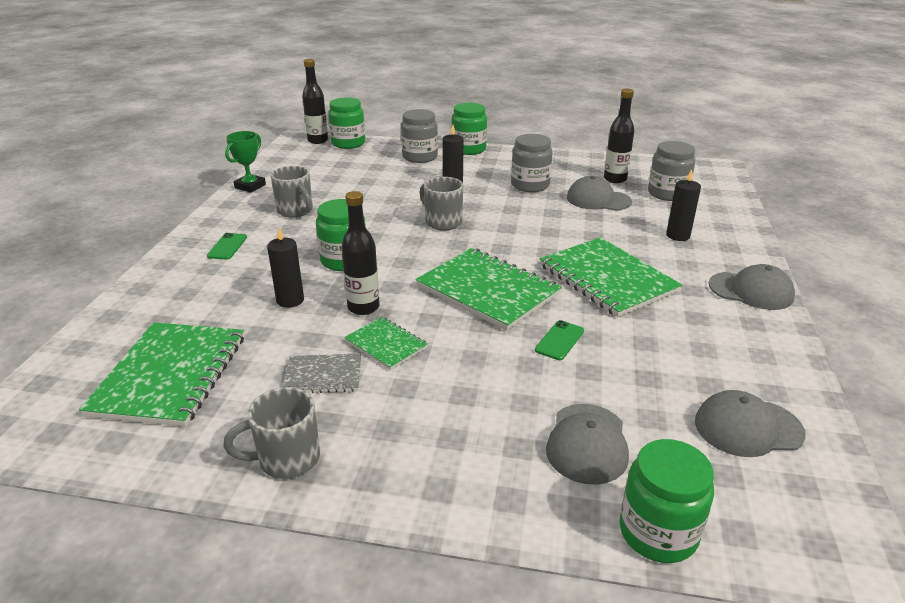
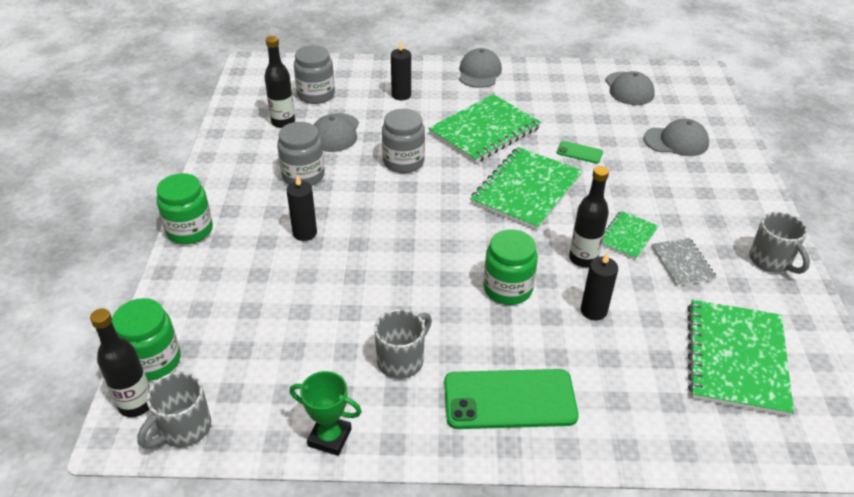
camera: 100 degrees left, 10 degrees up
(170, 375) = (736, 358): green notebook -> green notebook turned 75 degrees counterclockwise
(227, 246) = (509, 399): green phone -> green phone, size x2.15
(420, 157) = (216, 272): grey jar -> grey jar (403, 162)
(442, 222) = (405, 230): grey mug -> grey mug (184, 429)
(658, 532) = (724, 121): green jar -> none

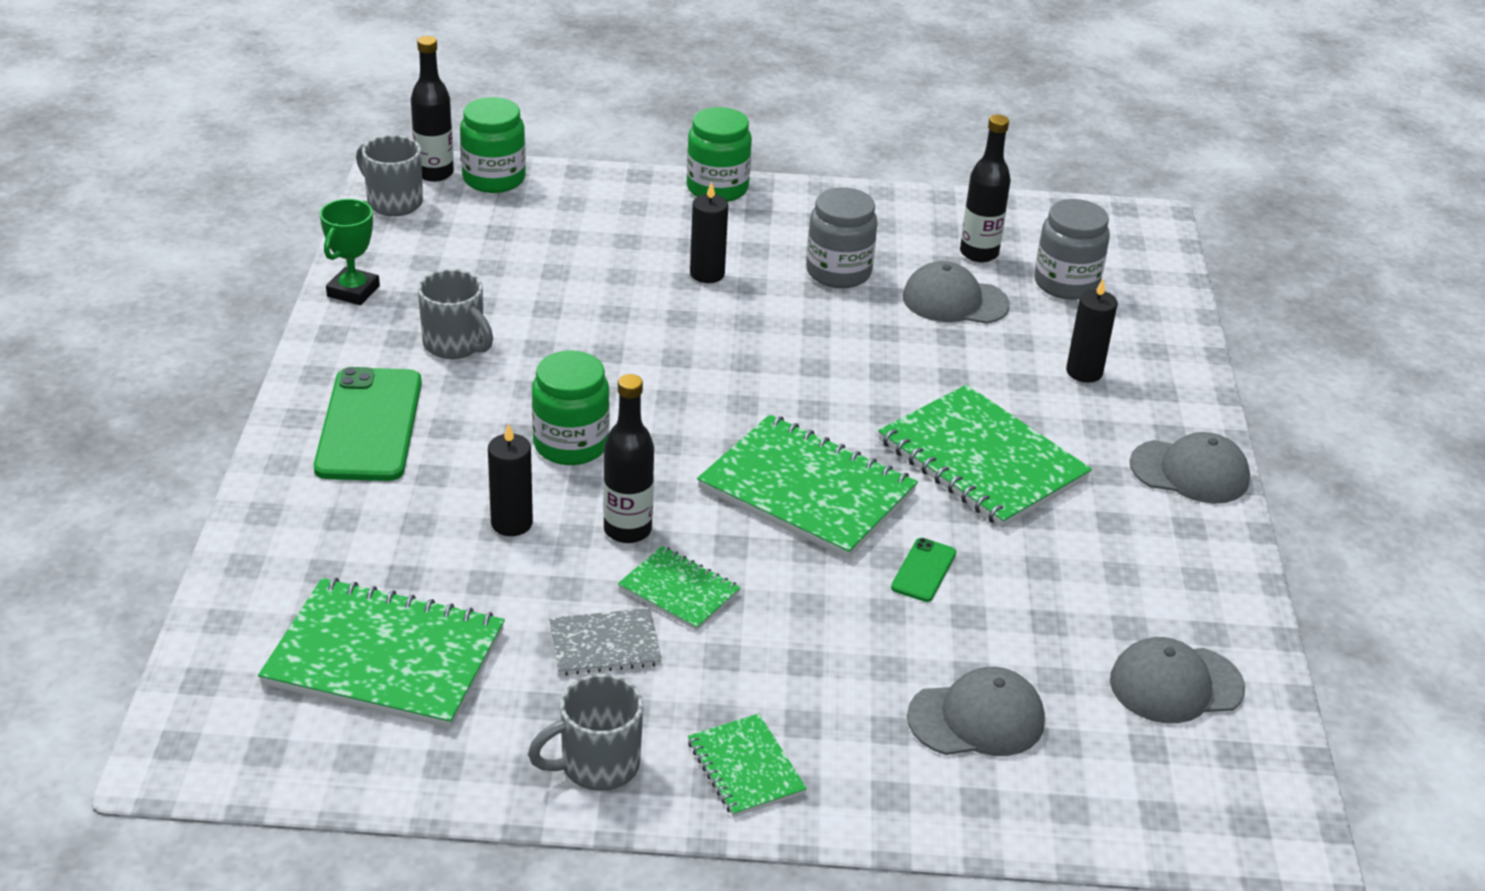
camera: 90 degrees right, 5 degrees down
(403, 162) = (880, 365): grey jar -> none
(676, 141) = (976, 719): grey cap -> grey cap turned 105 degrees counterclockwise
(744, 210) = (745, 767): none -> green notebook

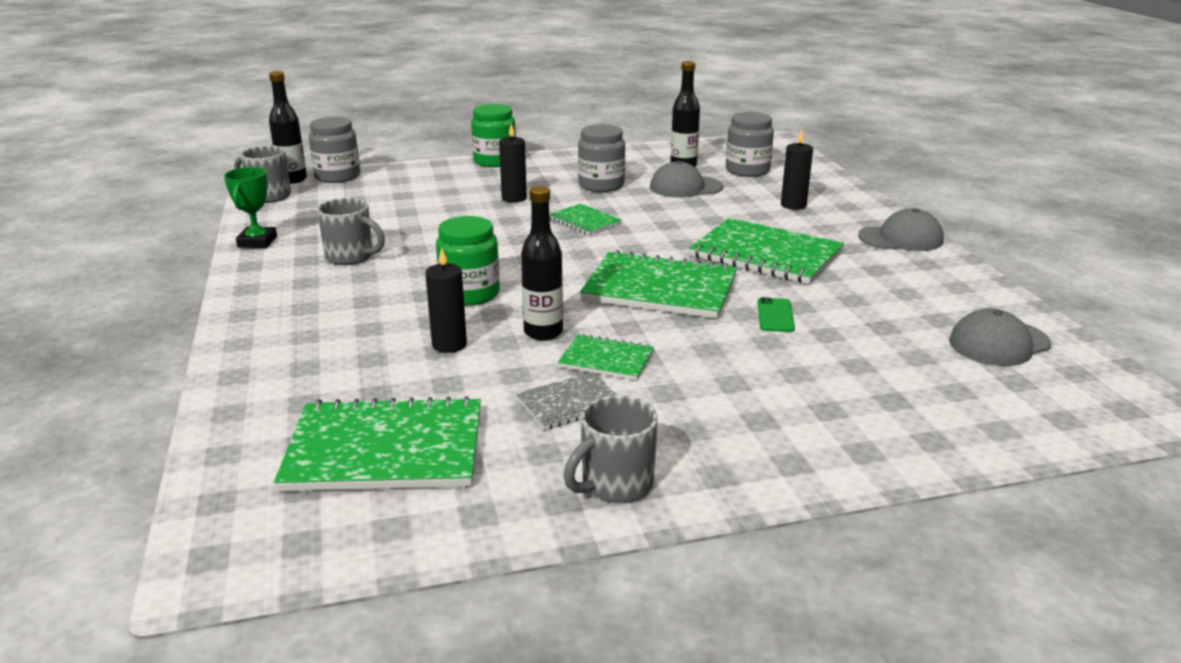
camera: 15 degrees left, 10 degrees down
(369, 425) = (303, 309): green phone -> none
(494, 179) = (337, 176): green jar -> grey jar
(745, 767) = (738, 458): green notebook -> green notebook (584, 221)
(976, 719) = (884, 390): grey cap -> none

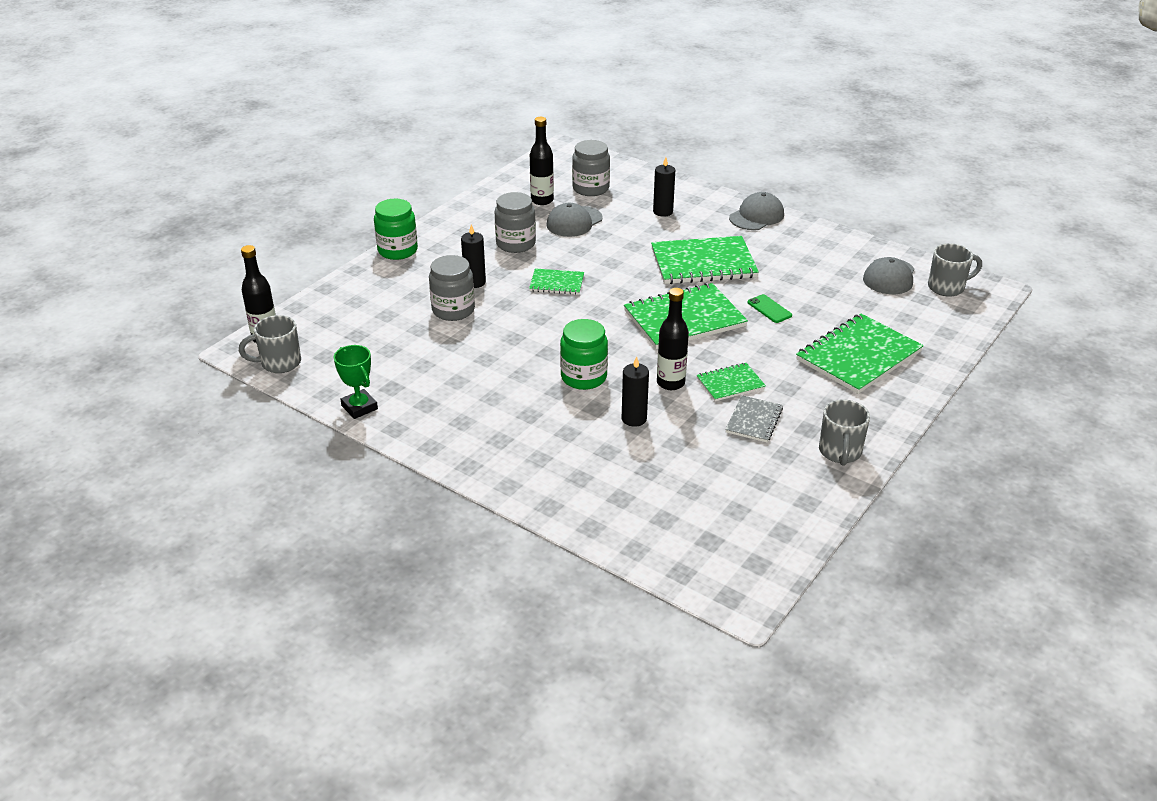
camera: 40 degrees left, 10 degrees up
(337, 176) = (298, 319): grey jar -> grey jar (453, 310)
(351, 257) = (454, 386): grey mug -> grey mug (947, 287)
(385, 449) = (711, 497): green notebook -> green notebook (858, 356)

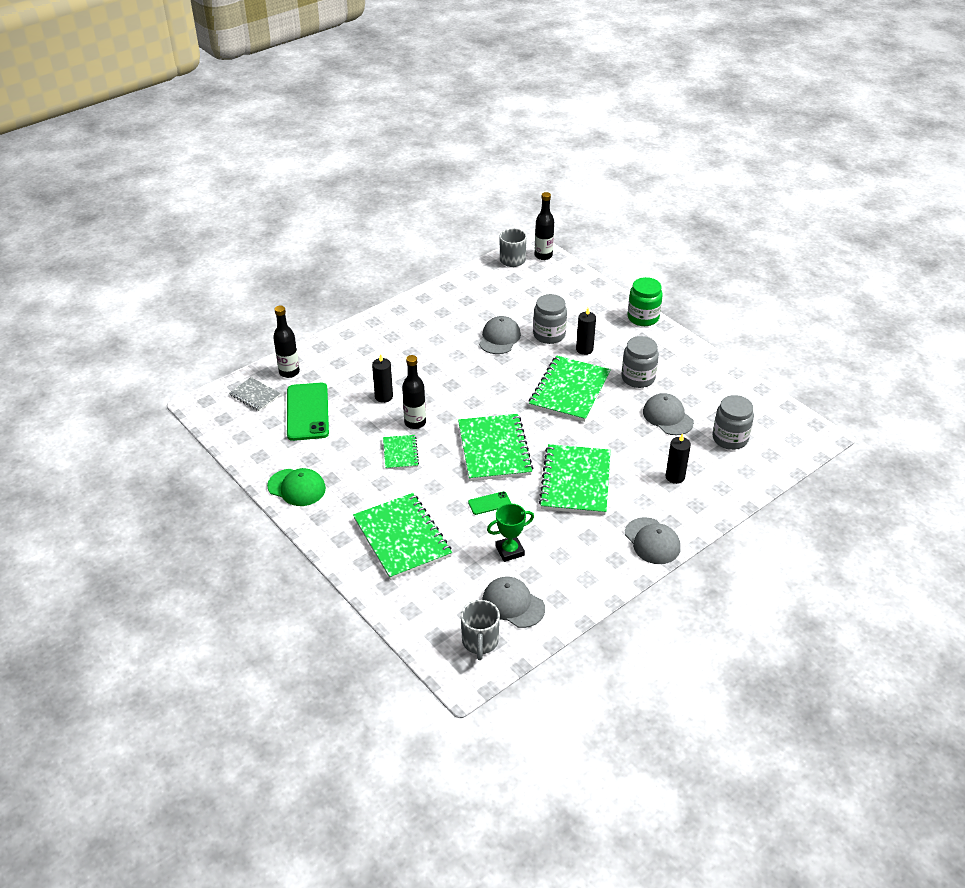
camera: 105 degrees right, 5 degrees up
(359, 407) = (451, 286): green trophy -> green trophy (510, 551)
(472, 346) = (499, 338): none -> grey cap
(542, 200) = (711, 404): black bottle -> black bottle (289, 372)
(557, 283) = (569, 390): green notebook -> green notebook, size x1.92
(583, 377) = (441, 382): green jar -> none
(698, 480) = (307, 412): none -> green phone
(754, 420) = (353, 454): grey notebook -> grey notebook (255, 395)
(840, 452) = (297, 487): grey mug -> green cap

